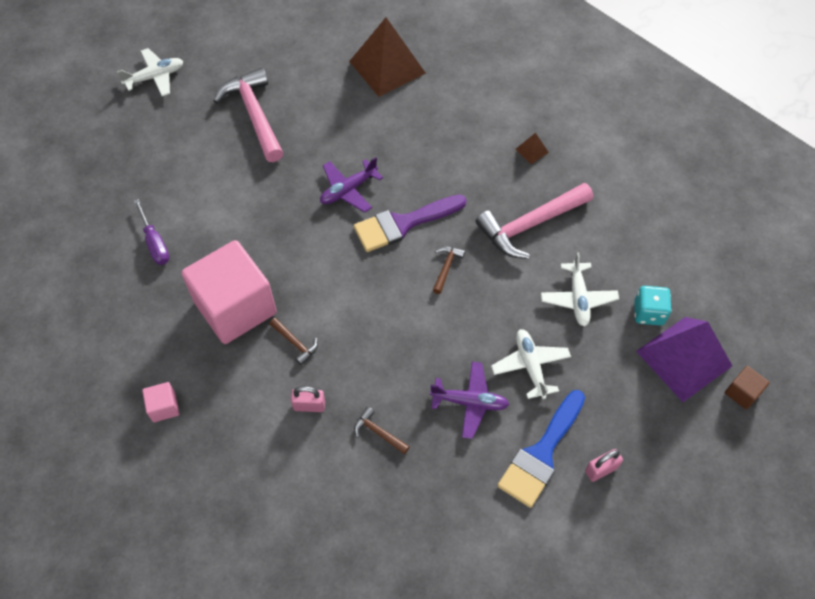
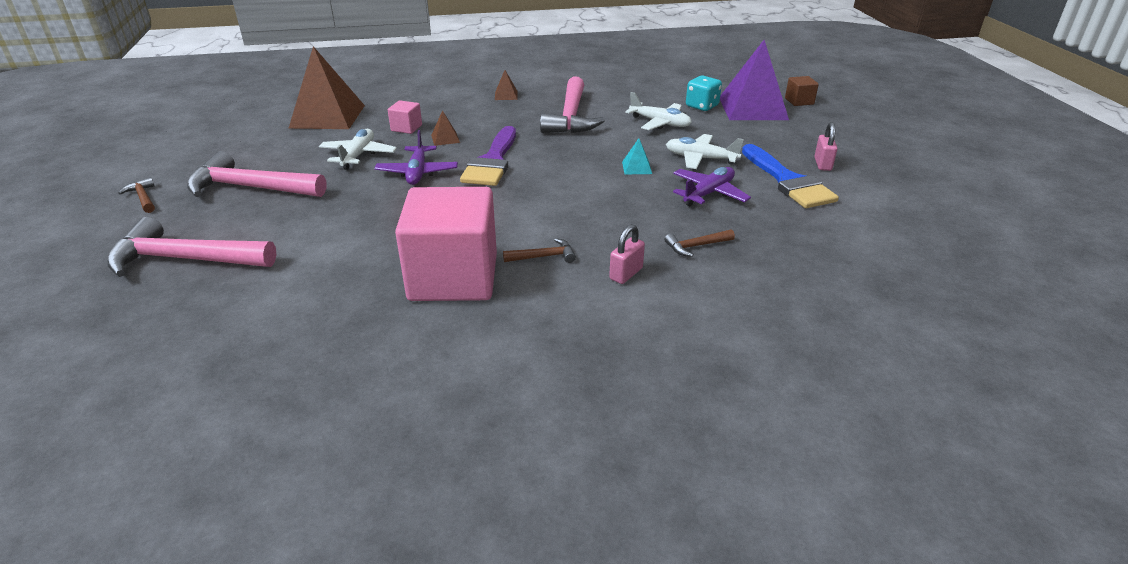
camera: 55 degrees left, 25 degrees down
(155, 77) = (86, 225): white plane -> white plane (358, 155)
(155, 243) = (290, 302): purple screwdriver -> none
(158, 156) = (185, 259): none -> pink hammer
(164, 407) = (517, 377): pink cube -> pink cube (406, 128)
(415, 167) = (445, 138): none -> brown pyramid
(446, 267) = (563, 159): brown hammer -> brown hammer (143, 197)
(474, 327) = (636, 167): none -> turquoise pyramid

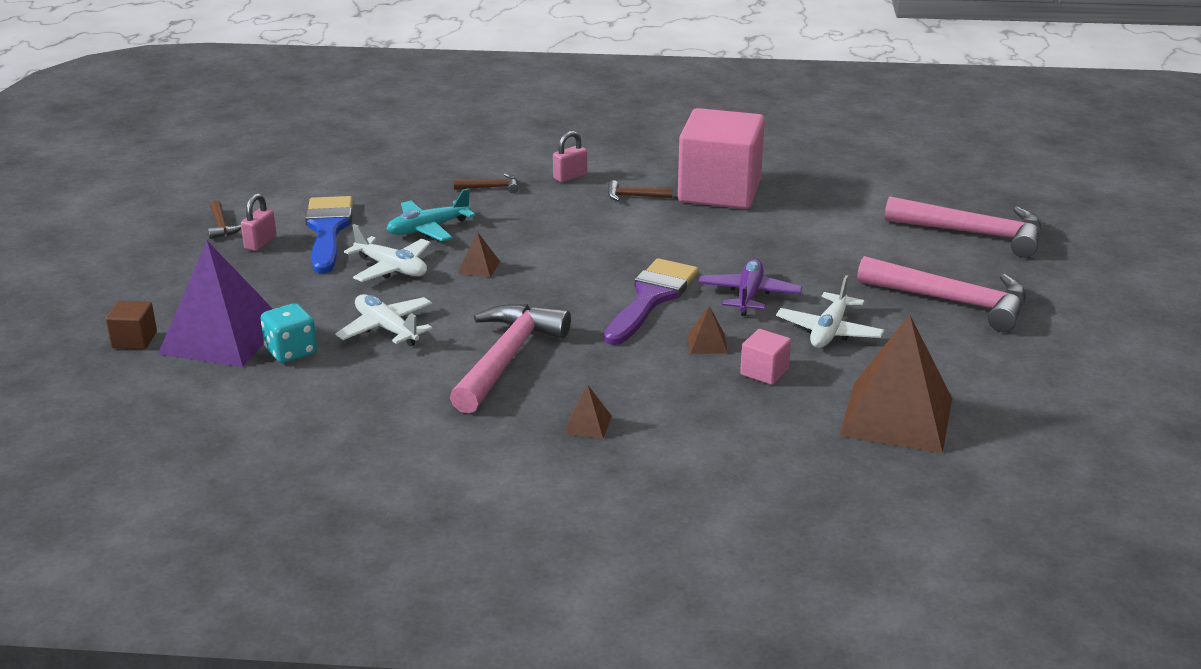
camera: 165 degrees left, 5 degrees down
(143, 197) = (1078, 305): brown hammer -> brown hammer (221, 226)
(636, 167) = (479, 267): turquoise pyramid -> brown pyramid
(708, 193) = (428, 229): purple plane -> turquoise plane

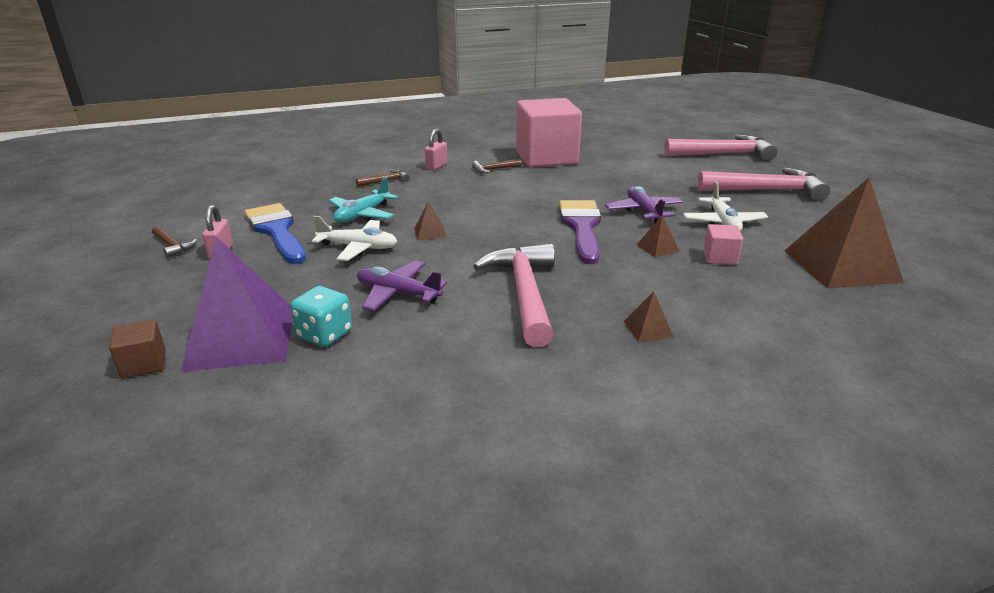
camera: 25 degrees left, 0 degrees up
(386, 329) = (398, 294): white plane -> purple plane

